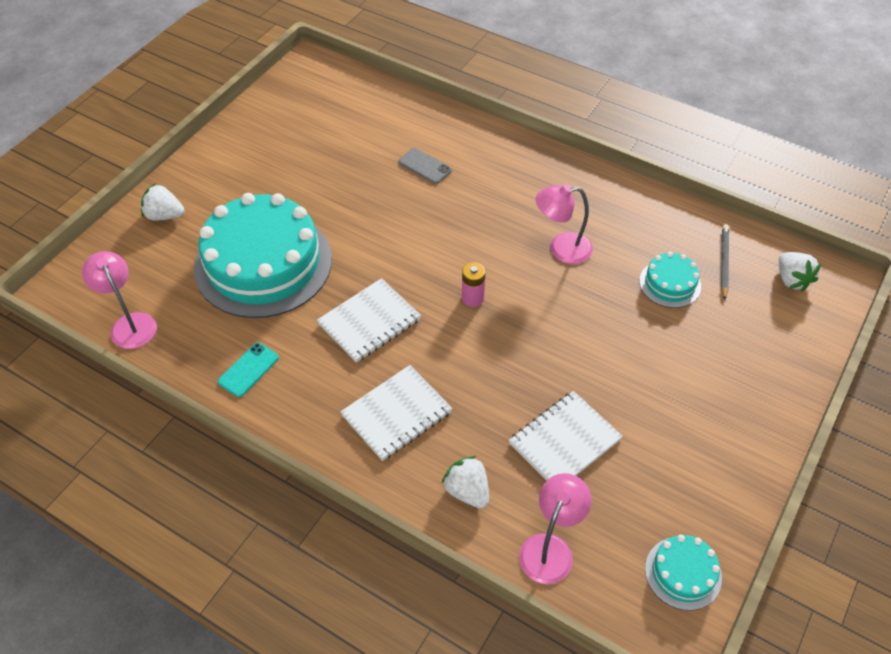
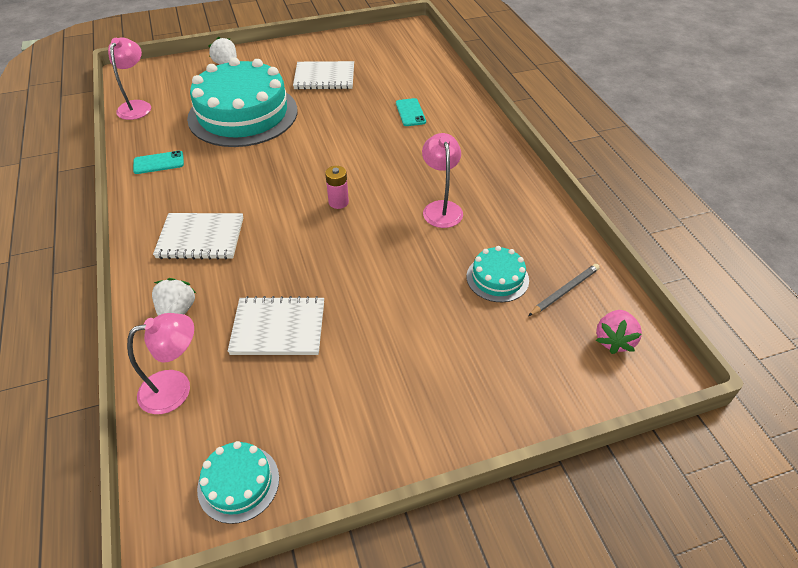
camera: 40 degrees right, 5 degrees down
(369, 322) = (257, 178): white notebook -> white notebook (324, 78)
(425, 166) = (410, 112): grey phone -> turquoise phone
(561, 248) = (441, 208): pink lamp -> pink lamp turned 45 degrees clockwise
(791, 280) = (614, 340): white strawberry -> pink strawberry

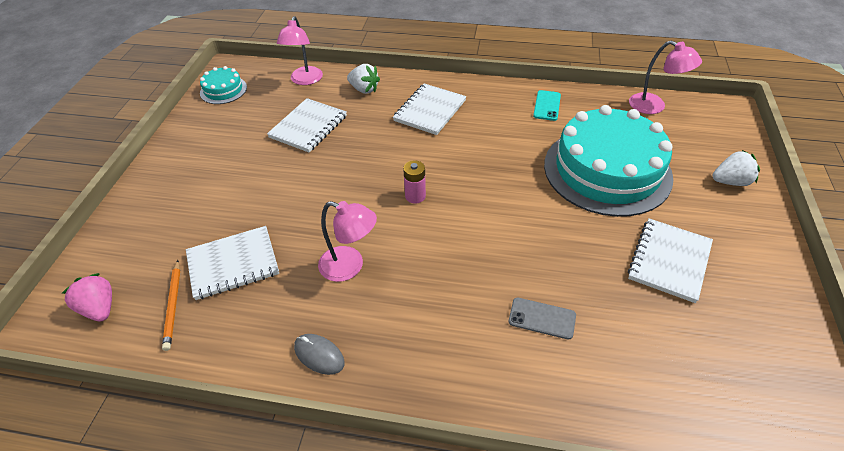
camera: 120 degrees right, 0 degrees up
(410, 112) = (542, 318): turquoise phone -> grey phone
(497, 278) = (233, 264): turquoise cake -> white notebook
(521, 191) = (319, 355): none -> grey mouse
(564, 291) = (173, 305): grey pencil -> orange pencil

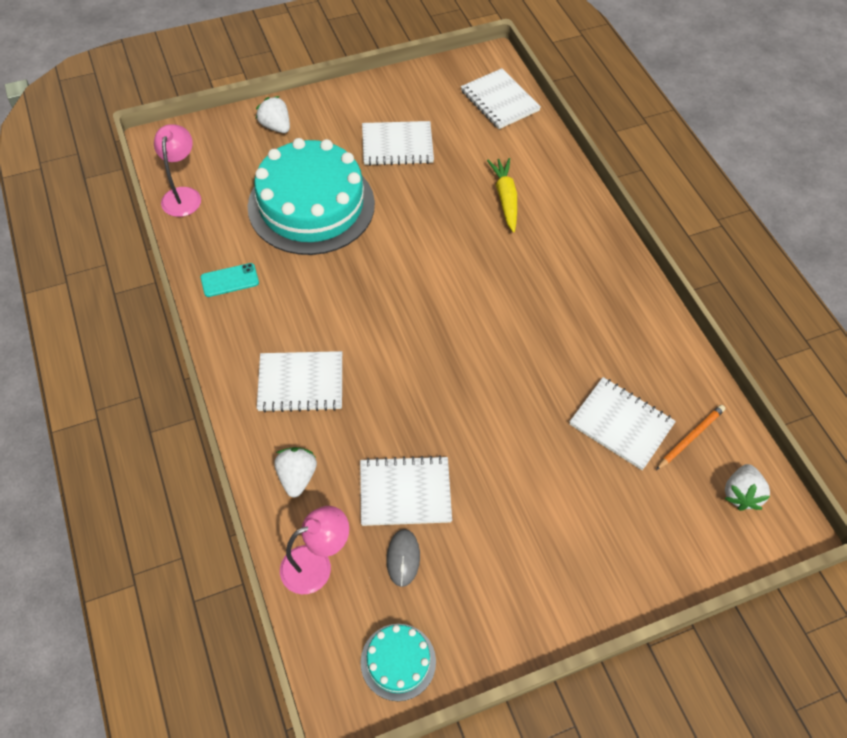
camera: 125 degrees left, 10 degrees up
(99, 308) = (741, 494): pink strawberry -> white strawberry
(319, 355) = (639, 309): grey mouse -> grey mouse (403, 558)
(350, 266) = (554, 335): pink lamp -> none
(415, 196) = (442, 330): pink battery -> none
(542, 318) = (505, 198): grey phone -> yellow carrot
(726, 406) = (499, 101): none -> white notebook

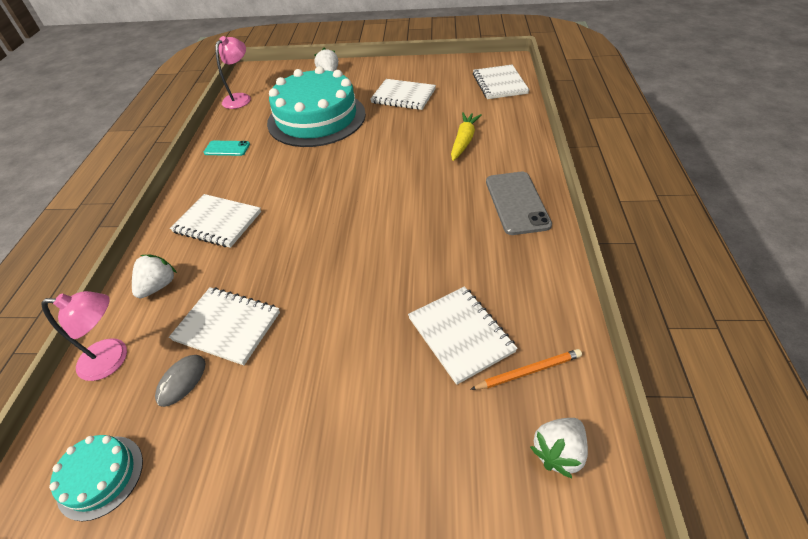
camera: 30 degrees right, 10 degrees down
(599, 266) = (516, 203): none -> grey phone

